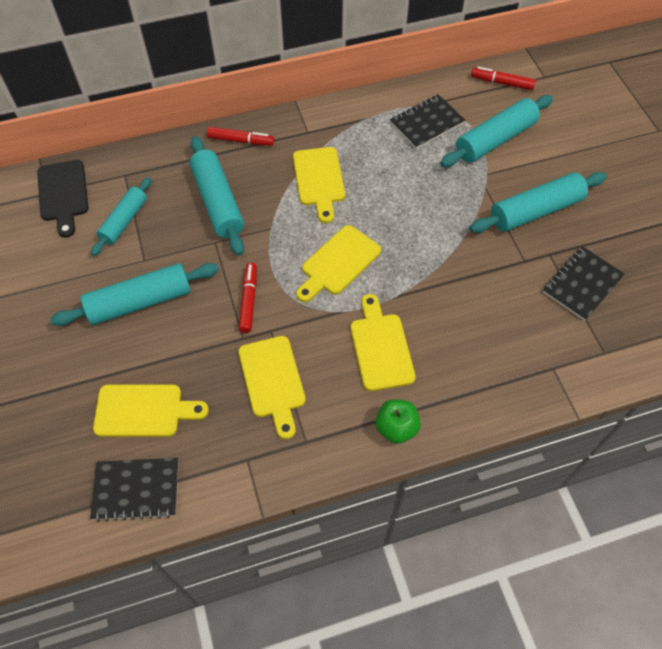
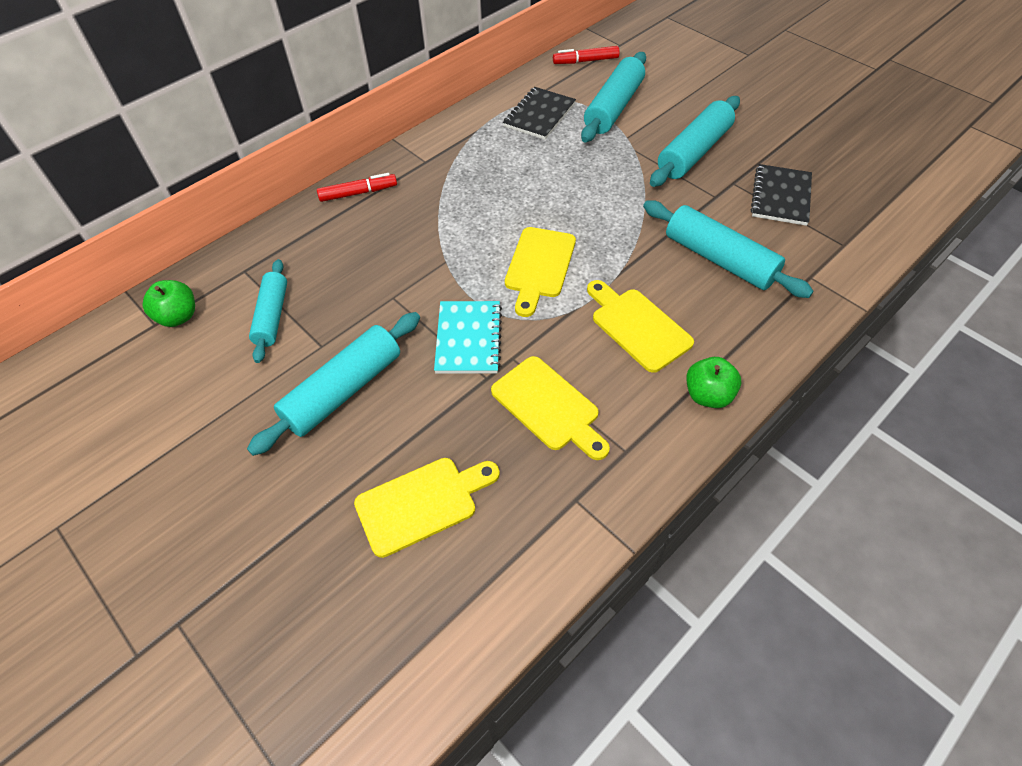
camera: 25 degrees left, 5 degrees down
(63, 194) = (178, 316): black cutting board -> green apple
(136, 489) = (469, 595): black notebook -> none
(218, 202) = (370, 258): turquoise rolling pin -> turquoise rolling pin (719, 259)
(248, 300) = (468, 339): red marker -> turquoise notebook
(319, 180) = (467, 199): yellow cutting board -> none

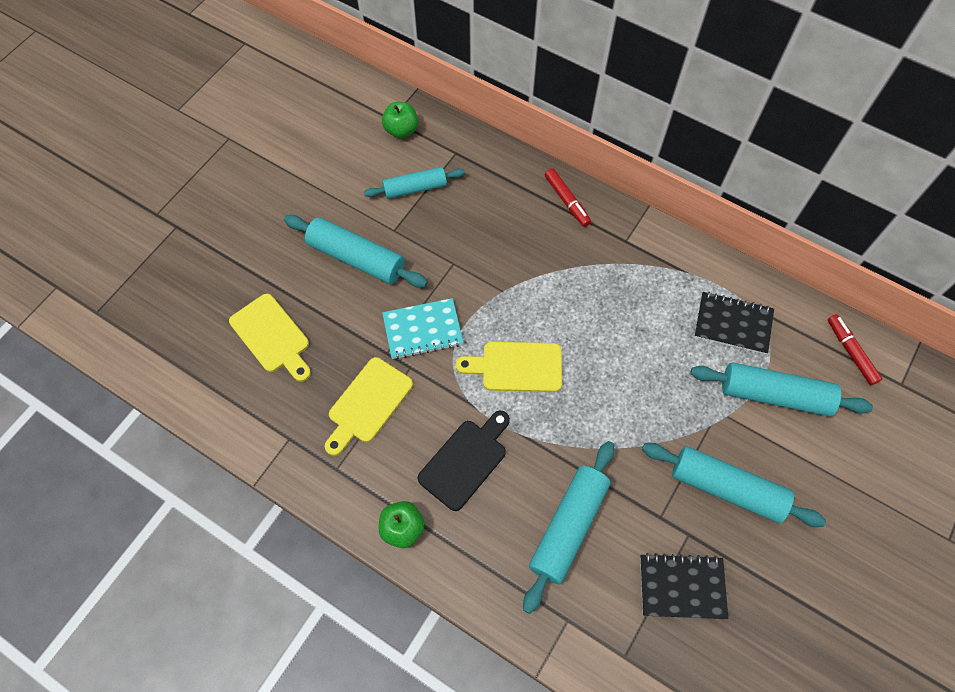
camera: 75 degrees right, 10 degrees up
(637, 326) = (465, 461): yellow cutting board -> black cutting board

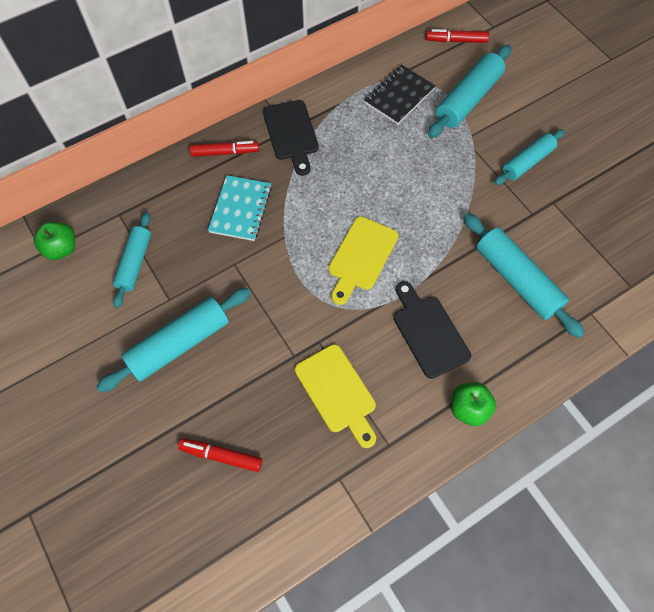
camera: 65 degrees left, 0 degrees up
(272, 336) = (221, 456): yellow cutting board -> red marker
(422, 330) = (287, 316): turquoise notebook -> turquoise notebook (240, 209)
(622, 246) = (291, 133): none -> black cutting board
(682, 587) = (591, 225): black notebook -> none
(726, 488) = (527, 162): turquoise rolling pin -> turquoise rolling pin, size x0.66

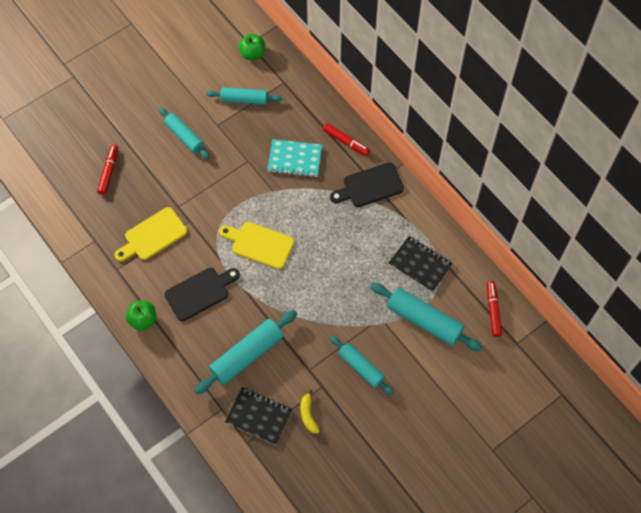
camera: 85 degrees right, 0 degrees up
(179, 344) = (184, 136): turquoise rolling pin -> turquoise rolling pin, size x0.66
(225, 152) = (346, 142): red marker -> red marker turned 45 degrees counterclockwise
(589, 218) = (308, 415): none -> yellow banana
(596, 271) = (259, 416): none -> black notebook

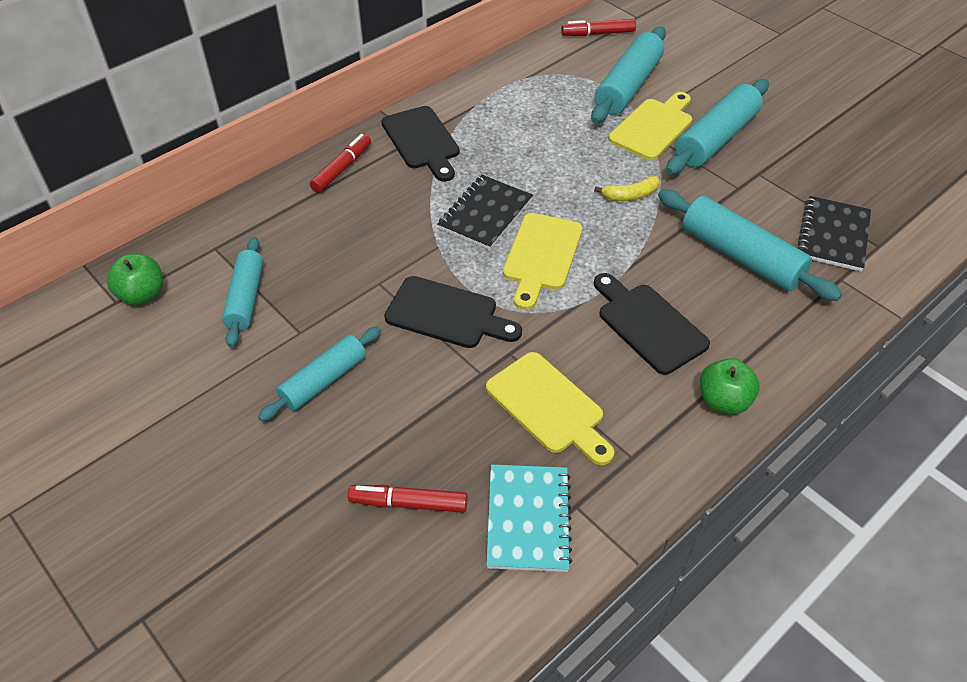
camera: 95 degrees left, 15 degrees down
(221, 193) = (447, 314): none -> black cutting board
(294, 159) = (374, 224): turquoise notebook -> turquoise notebook (528, 519)
(308, 415) = (807, 185): yellow banana -> yellow banana (630, 195)
(361, 367) = (716, 138): turquoise rolling pin -> turquoise rolling pin, size x1.52
(376, 328) = (653, 127): none -> yellow cutting board
(420, 265) = (545, 91): black notebook -> black notebook (485, 214)

